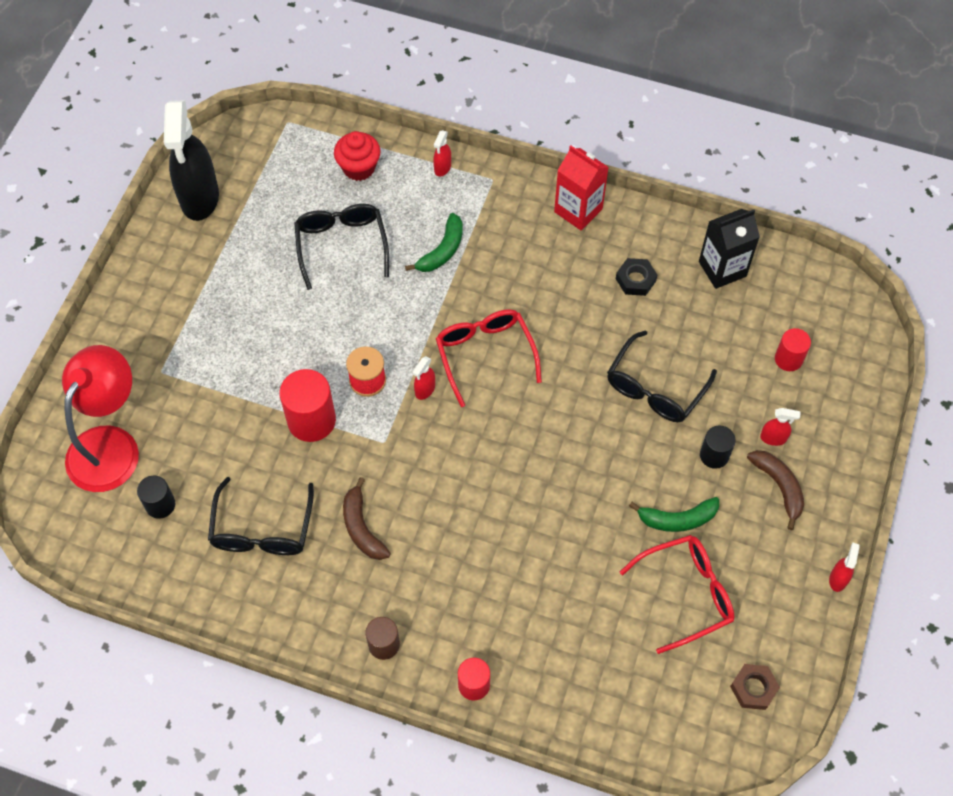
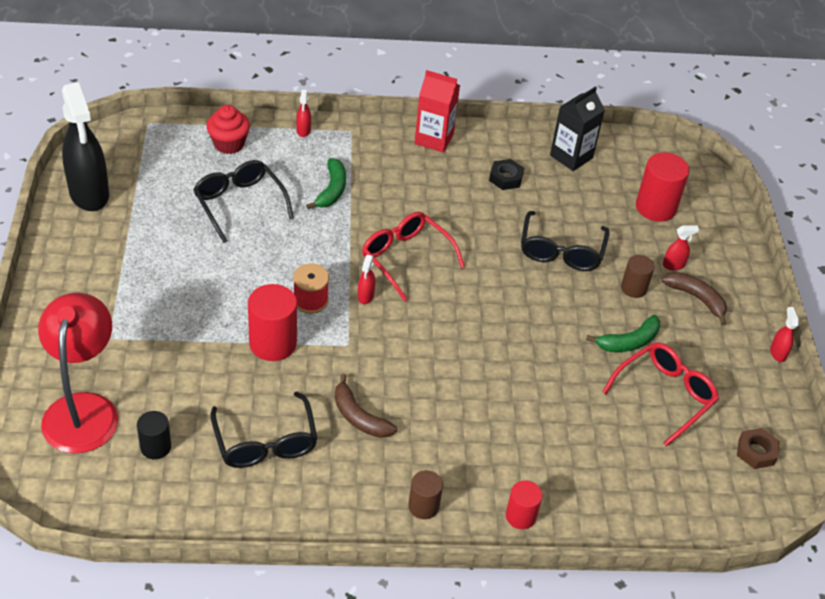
camera: 25 degrees left, 15 degrees down
(714, 455) = (633, 288): black cylinder -> brown cylinder
(788, 359) = (655, 207): red cylinder -> red cylinder, size x1.67

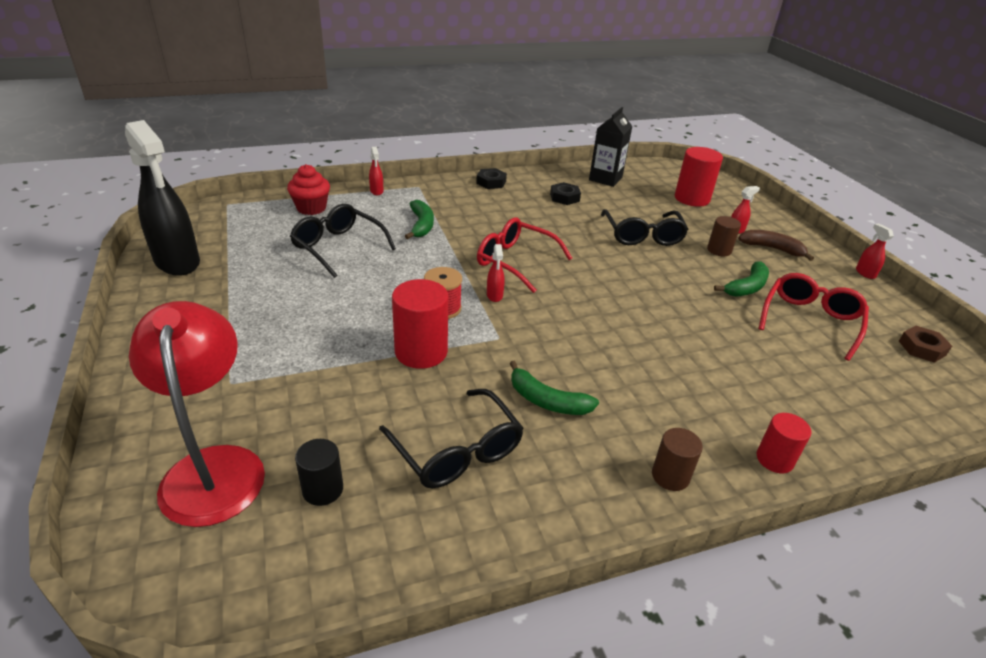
camera: 15 degrees left, 10 degrees down
(359, 417) = (547, 401): brown banana -> green banana
(434, 139) = (491, 182): red carton -> black nut

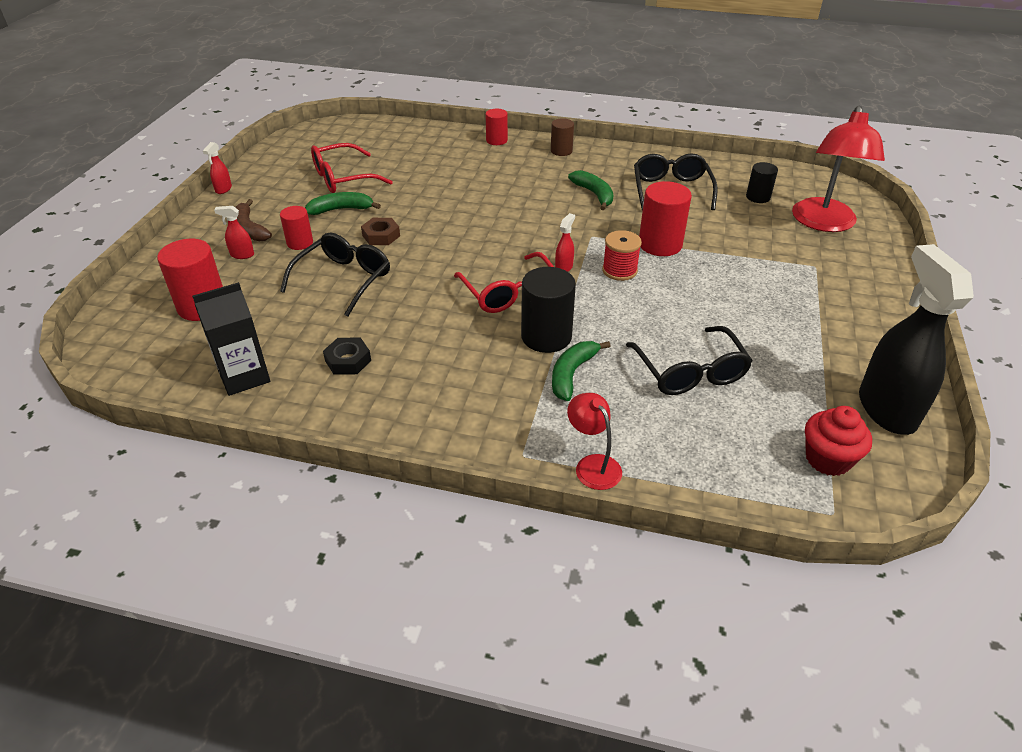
camera: 145 degrees left, 5 degrees up
(311, 208) = (704, 457): red cupcake -> red cupcake (827, 459)
(376, 191) = (592, 465): red spray bottle -> red lamp
(458, 241) = (546, 337): none -> black cylinder
(491, 182) = (409, 426): black nut -> none
(719, 250) = (300, 243): brown cylinder -> red cylinder
(922, 348) = (306, 147): brown nut -> brown nut (381, 236)

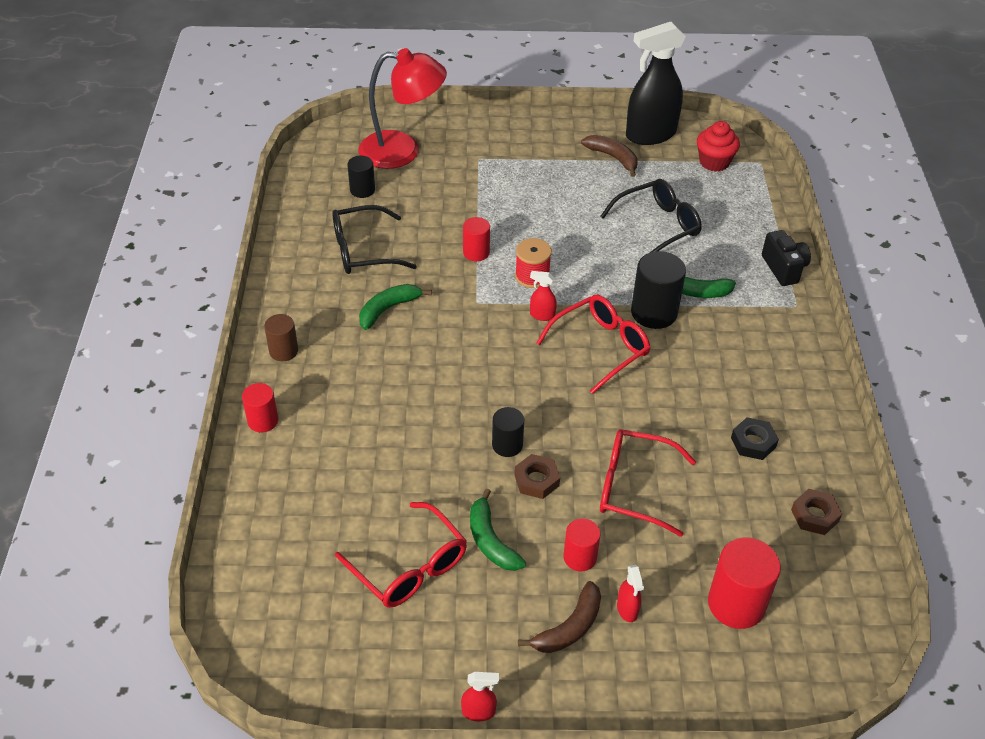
camera: 105 degrees left, 5 degrees up
(244, 376) = (814, 515): black carton -> brown nut
(344, 279) = (633, 487): black glasses -> red glasses
(422, 228) = (507, 445): none -> black cylinder
(592, 465) = (784, 268): red lamp -> black camera
(660, 244) = (476, 252): red cylinder -> red cylinder, size x0.60
(827, 364) = (613, 158): none -> brown banana

